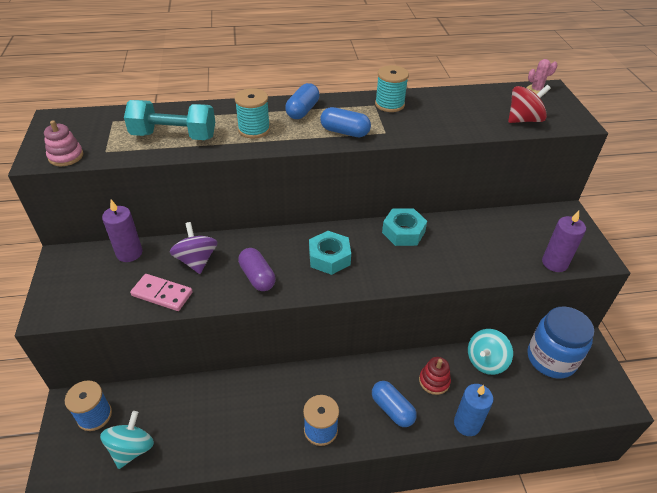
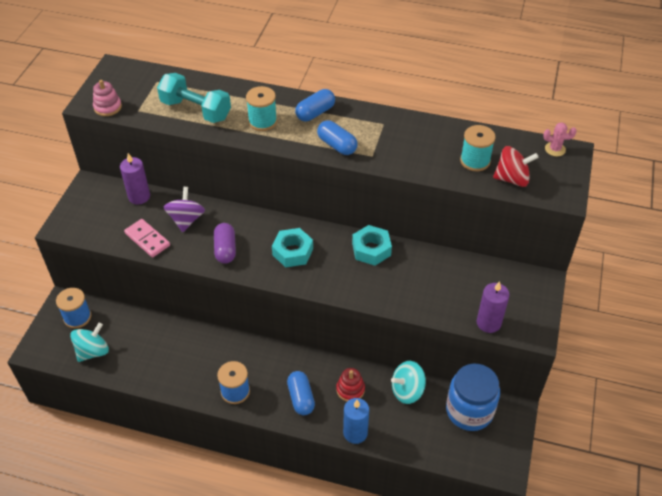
camera: 25 degrees right, 5 degrees up
(389, 104) = (397, 127): turquoise spool -> turquoise spool (475, 161)

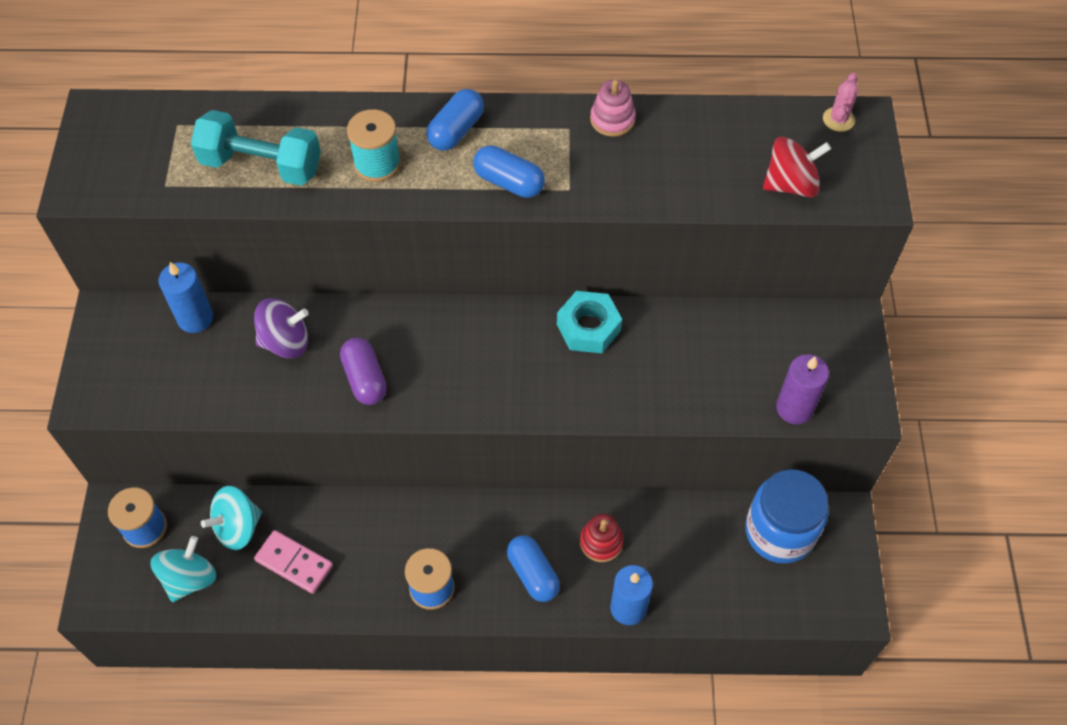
camera: 15 degrees left, 10 degrees up
(108, 107) = (112, 190): pink stacking toy -> pink stacking toy (612, 119)
(139, 197) = (195, 318): purple candle -> blue candle
(147, 239) = (235, 390): pink domino -> pink domino (294, 563)
(186, 220) = (285, 342): purple spinning top -> purple spinning top turned 90 degrees clockwise
(292, 252) = (470, 359): turquoise nut -> none
(407, 391) = (683, 523): turquoise spinning top -> turquoise spinning top (237, 527)
(475, 161) = (727, 165): turquoise spool -> none
(555, 149) = (838, 119): pink cactus -> pink cactus turned 60 degrees counterclockwise

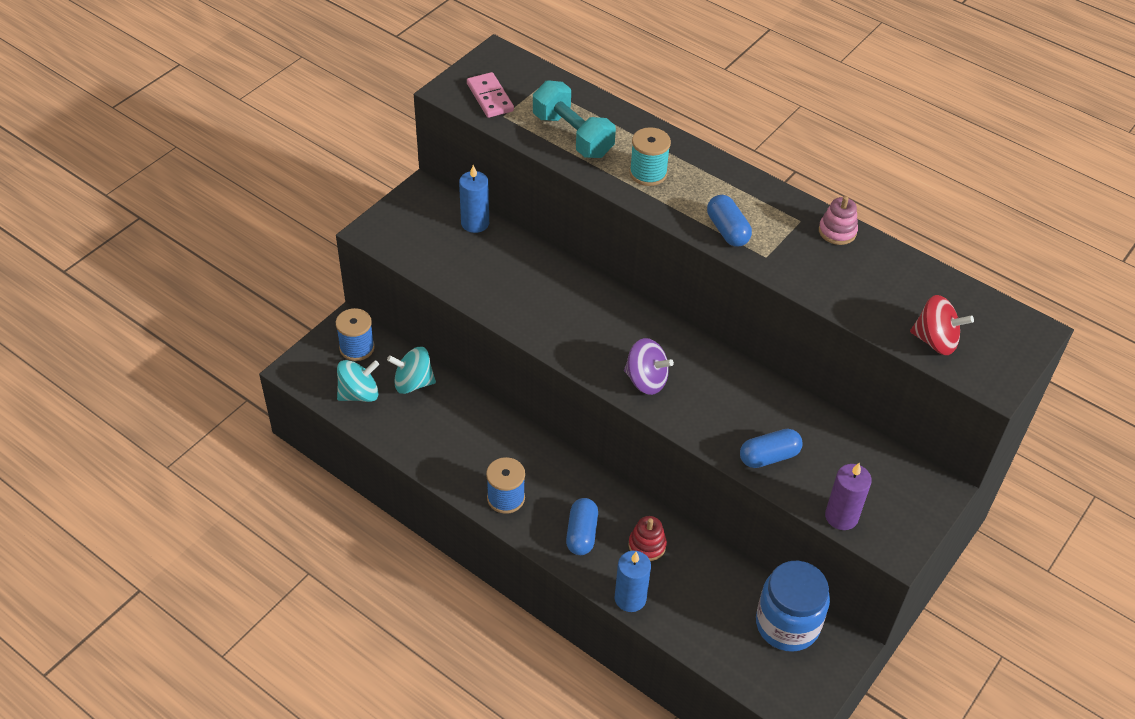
camera: 35 degrees right, 10 degrees down
(285, 342) = (519, 268): purple spinning top -> purple spinning top (646, 380)
(294, 563) = (430, 426): pink domino -> pink domino (490, 97)
(365, 379) = (551, 319): purple capsule -> none
(456, 130) = (719, 181): blue capsule -> blue capsule (769, 457)
(588, 327) = (732, 377): turquoise nut -> none
(838, 119) = (1014, 321): pink cactus -> none

